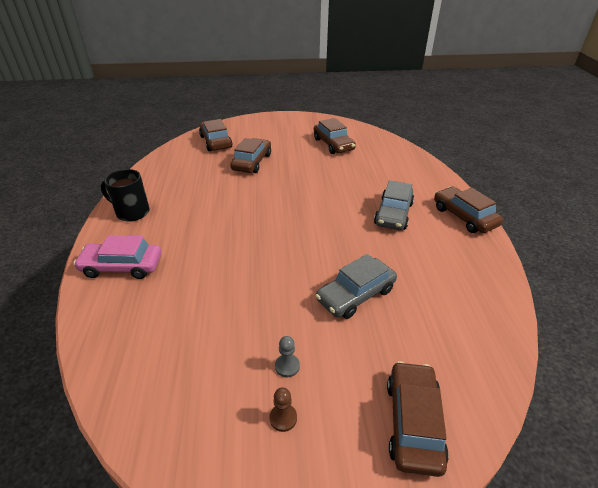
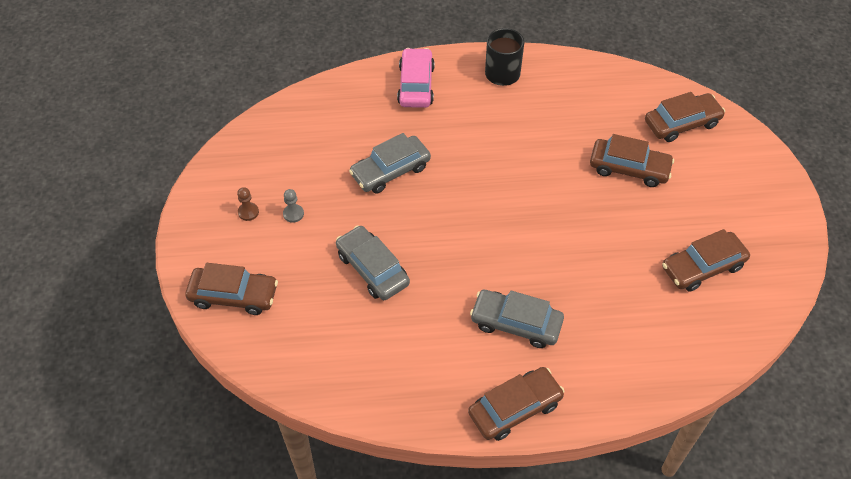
camera: 90 degrees right, 15 degrees up
(234, 284) = (390, 171): none -> grey car

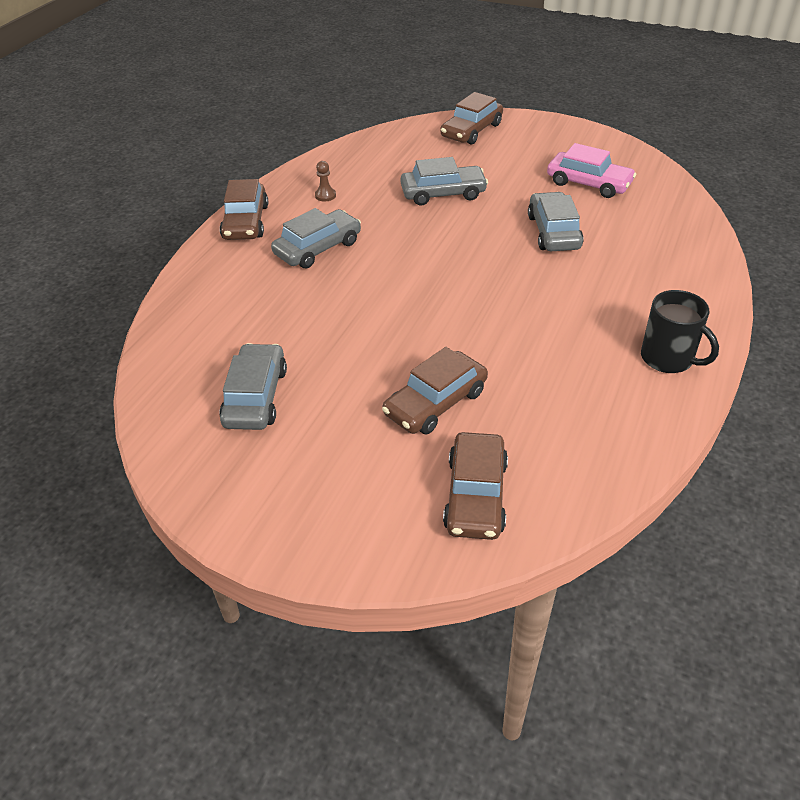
camera: 120 degrees right, 10 degrees down
(248, 212) = (554, 151): brown pawn -> brown pawn (325, 195)
(293, 214) = (536, 170): grey pawn -> none
(416, 85) = (678, 283): pink car -> pink car (588, 183)
(702, 267) = (255, 397): brown car -> grey car

